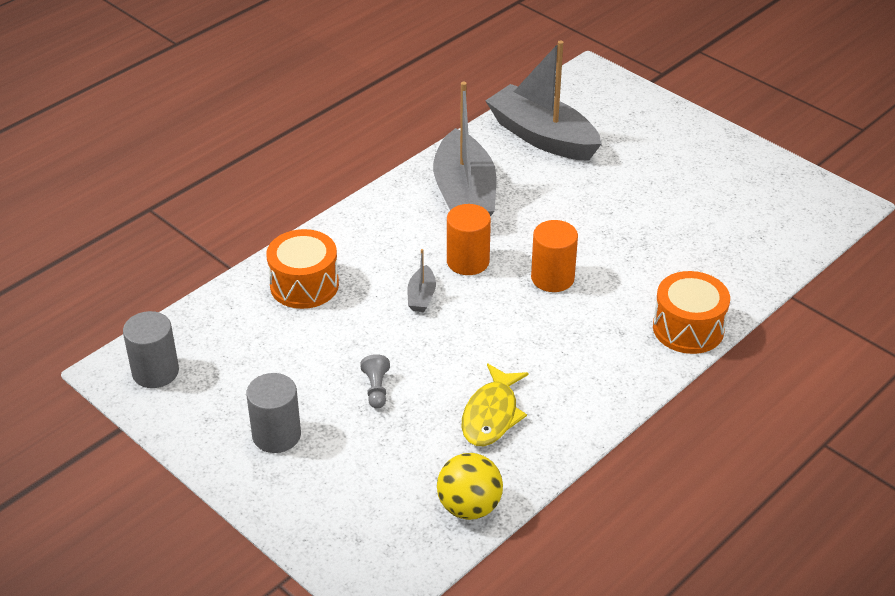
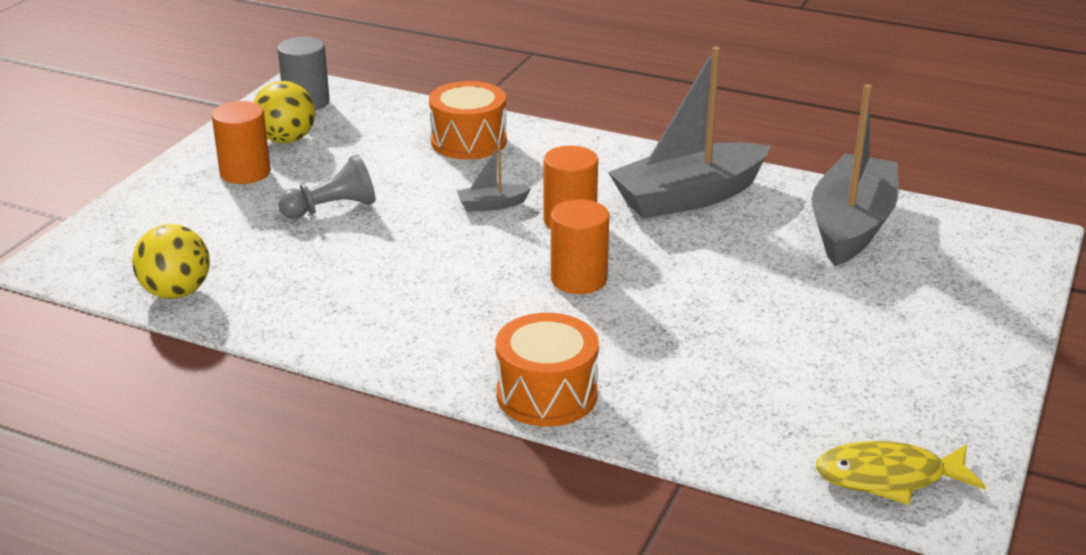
camera: 70 degrees right, 10 degrees down
(227, 397) = (286, 139): none -> yellow ball
(276, 435) = (245, 172): grey cylinder -> orange cylinder
(376, 389) = (332, 208): grey pawn -> grey pawn, size x1.54
(491, 415) = (321, 281): yellow fish -> yellow fish (888, 478)

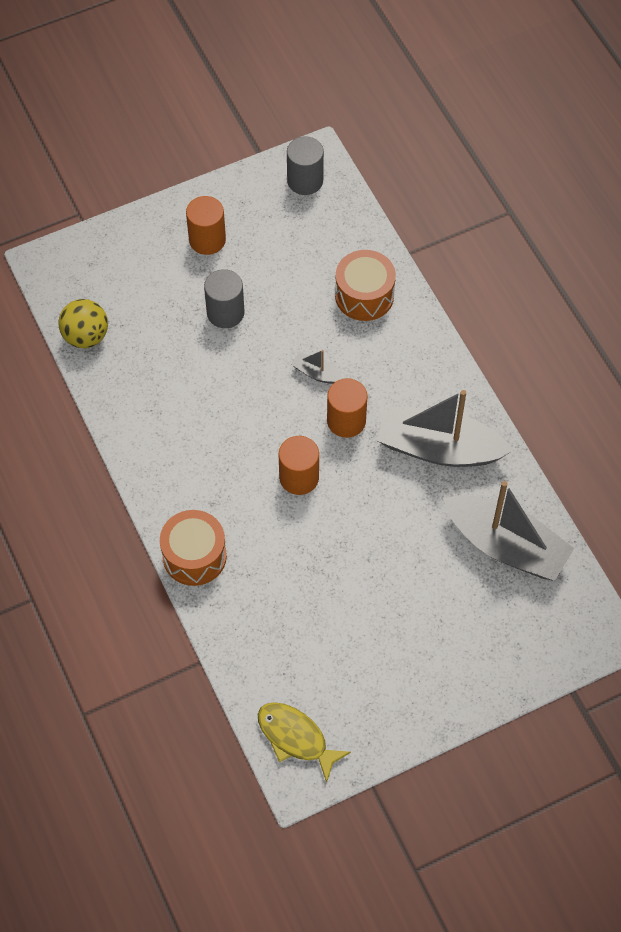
camera: 40 degrees right, 30 degrees up
(286, 139) = (258, 218): yellow ball -> none
(332, 208) = (225, 312): grey pawn -> grey cylinder
(851, 226) = (506, 546): grey boat -> grey boat turned 60 degrees clockwise

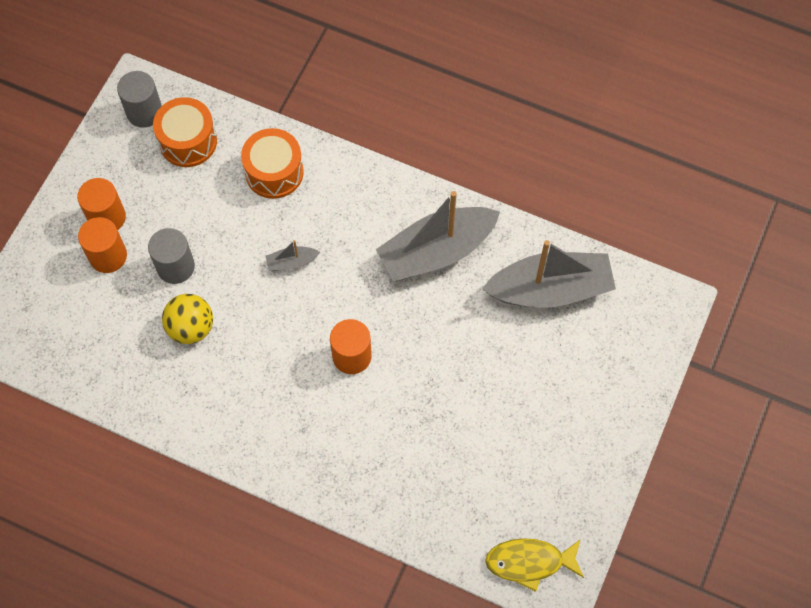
camera: 40 degrees left, 5 degrees up
(86, 336) = (76, 371): yellow ball -> yellow ball (191, 328)
(194, 556) = (326, 483): orange drum -> orange drum (188, 141)
(346, 421) = (348, 283): orange cylinder -> orange cylinder (108, 256)

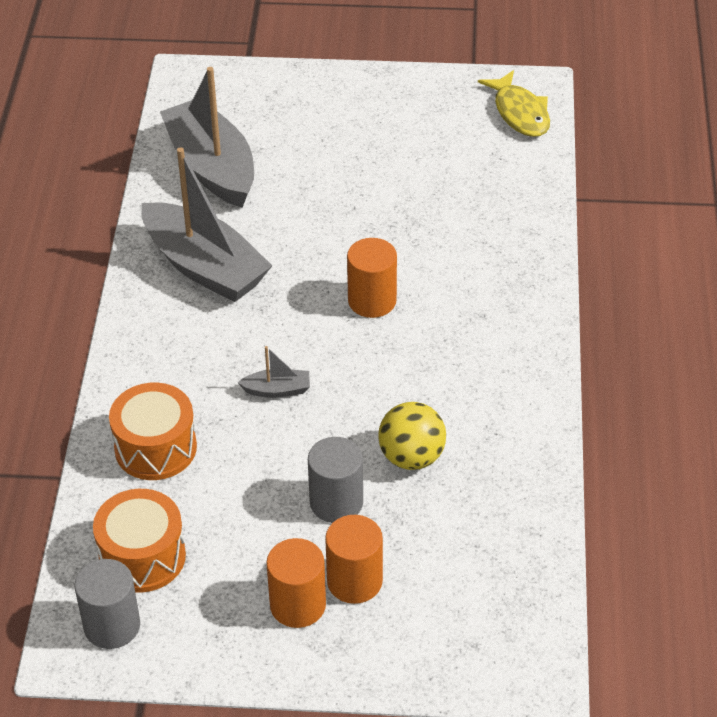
camera: 110 degrees left, 20 degrees down
(291, 262) = (277, 390): grey boat -> grey boat turned 60 degrees counterclockwise

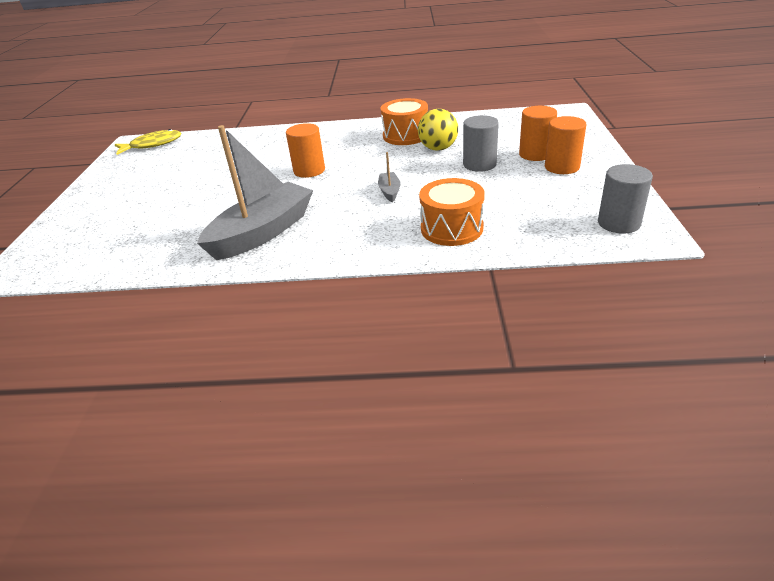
camera: 90 degrees left, 10 degrees down
(142, 556) = (553, 220): orange drum -> orange drum (405, 135)
(212, 167) = (144, 244): grey boat -> none

